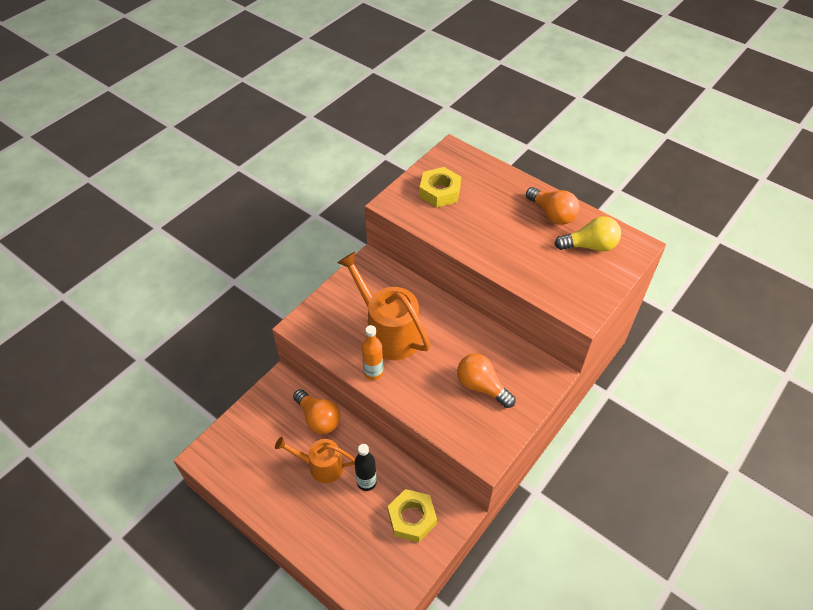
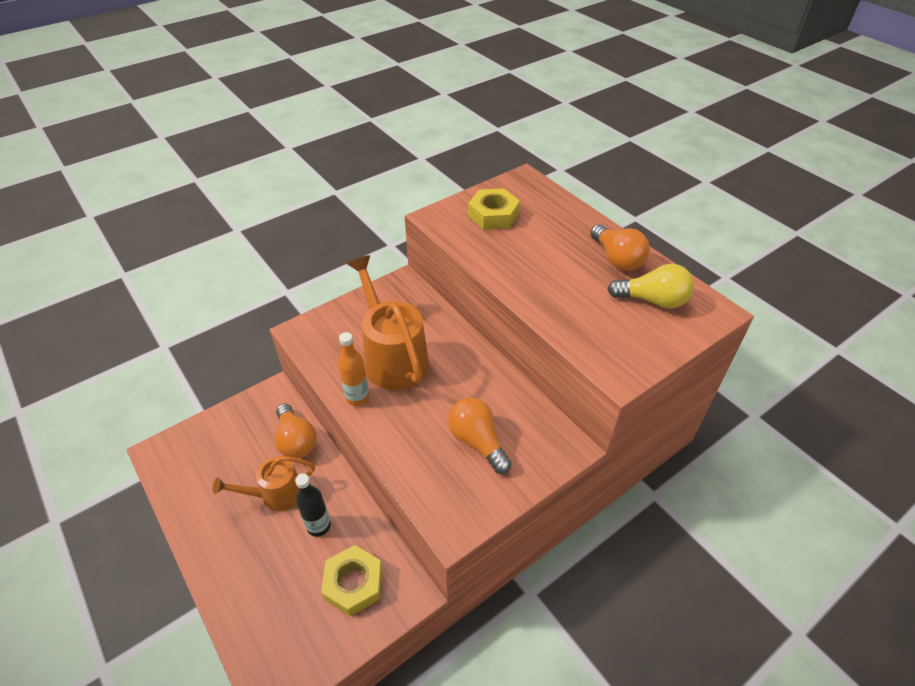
camera: 15 degrees right, 5 degrees down
(321, 466) = (276, 494): orange watering can -> orange watering can turned 45 degrees counterclockwise

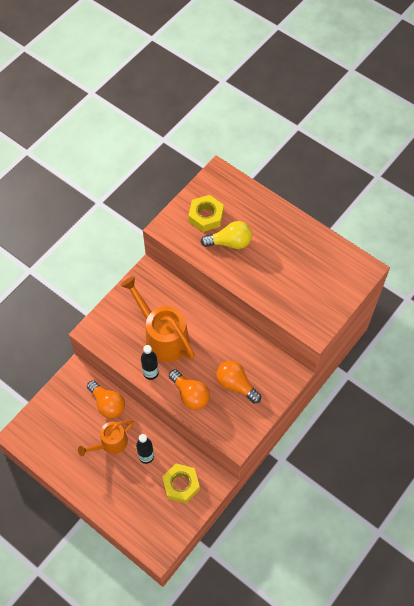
camera: 15 degrees left, 15 degrees up
(357, 397) = (150, 373): orange bottle -> black bottle
(617, 259) = (298, 239): orange light bulb -> orange light bulb (190, 395)
(652, 300) = (327, 269): yellow light bulb -> yellow light bulb (230, 242)

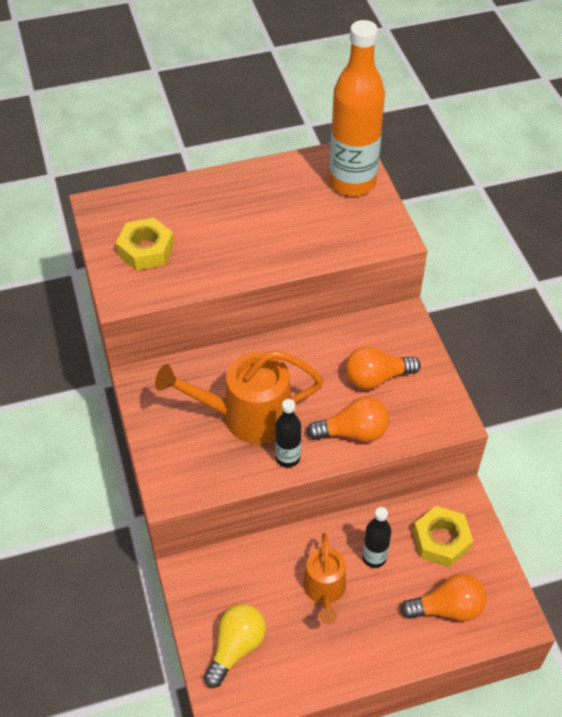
camera: 55 degrees left, 10 degrees down
(107, 404) = (264, 561): orange light bulb -> orange light bulb (447, 608)
(230, 242) = (205, 248): yellow light bulb -> yellow light bulb (236, 647)
(341, 283) = (352, 182): none -> orange bottle

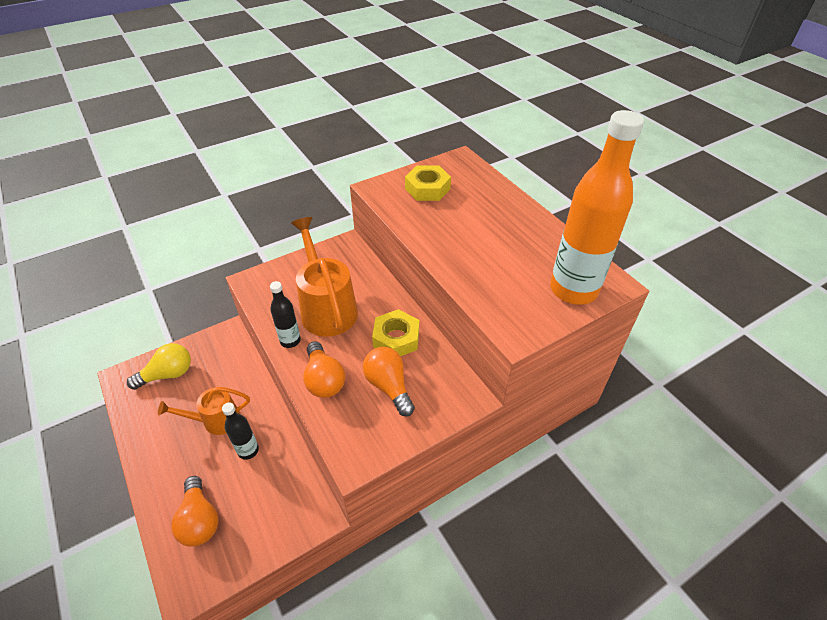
camera: 75 degrees right, 5 degrees down
(236, 647) = (168, 374): yellow light bulb -> yellow light bulb turned 45 degrees counterclockwise
(441, 540) = (270, 503): yellow nut -> yellow nut (396, 338)

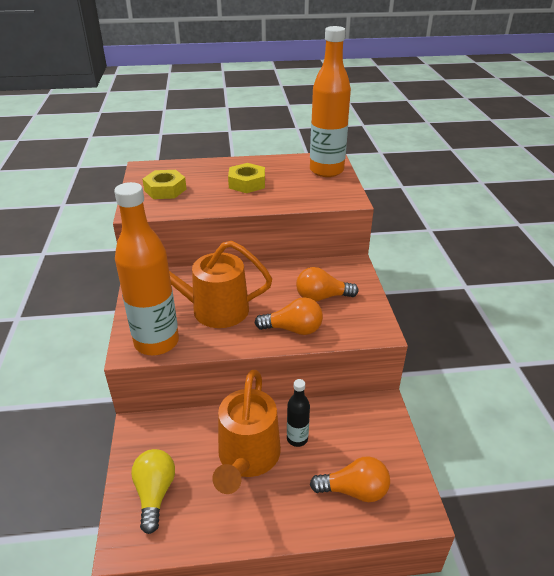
camera: 65 degrees left, 10 degrees down
(216, 420) = (247, 458): orange watering can -> orange watering can, size x1.64
(266, 292) = (156, 342): none -> orange bottle
(290, 341) = (234, 339): black bottle -> none
(396, 338) = (276, 281): yellow nut -> yellow nut (247, 183)

